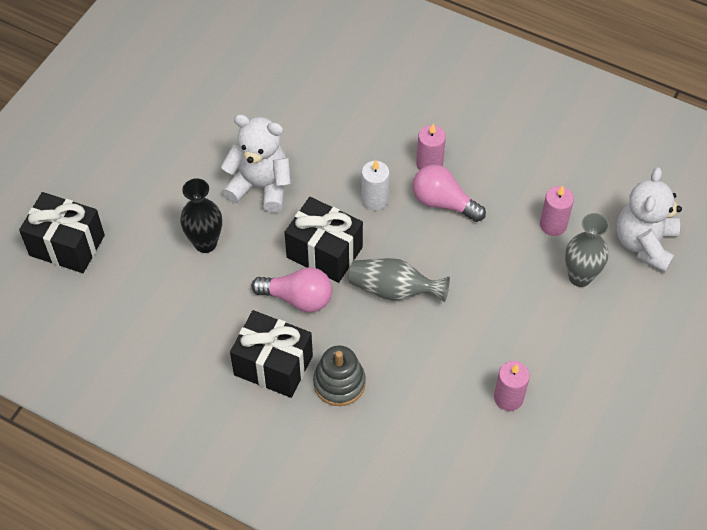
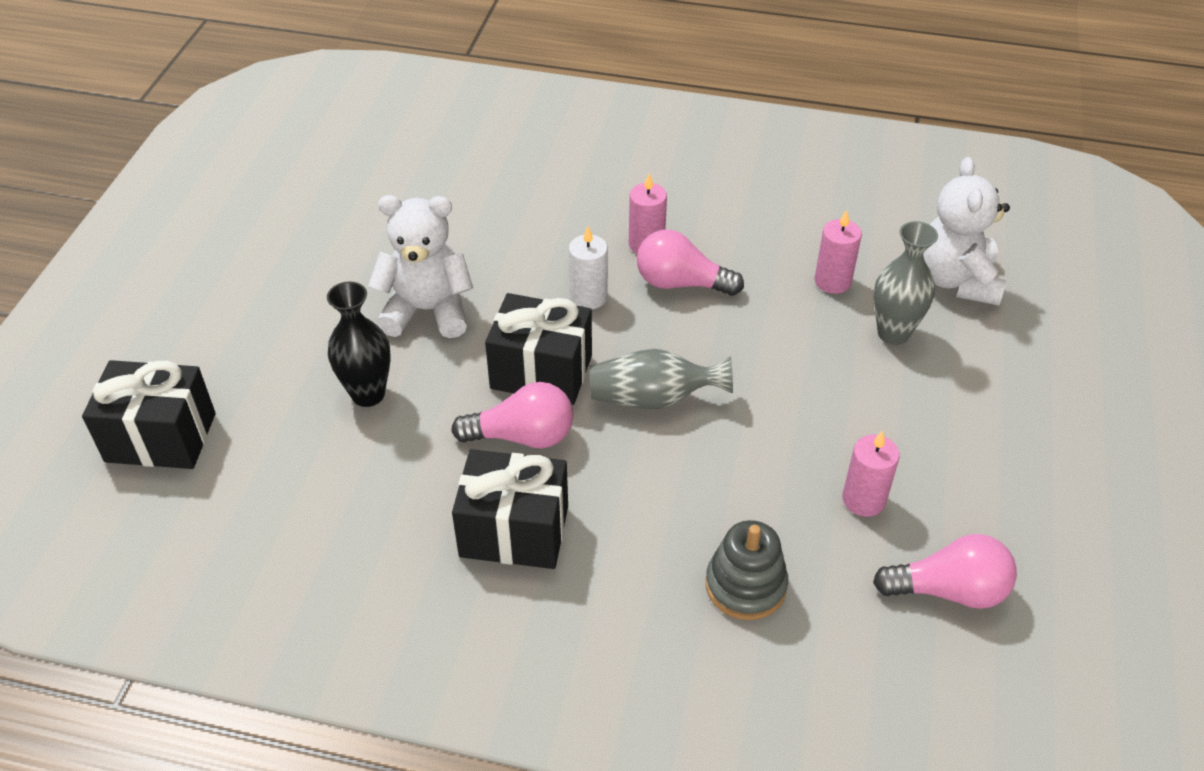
camera: 15 degrees left, 10 degrees down
(339, 383) = (618, 533): grey stacking toy -> grey stacking toy (745, 585)
(539, 474) = (949, 590): none -> pink light bulb

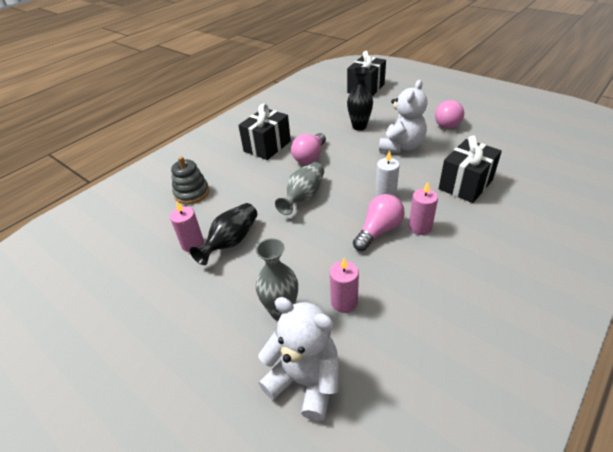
camera: 120 degrees right, 5 degrees down
(541, 372) = (343, 169): black gift -> black gift (465, 184)
(821, 448) = (231, 241): none -> black vase
(949, 590) = (127, 251): pink light bulb -> pink light bulb (449, 123)

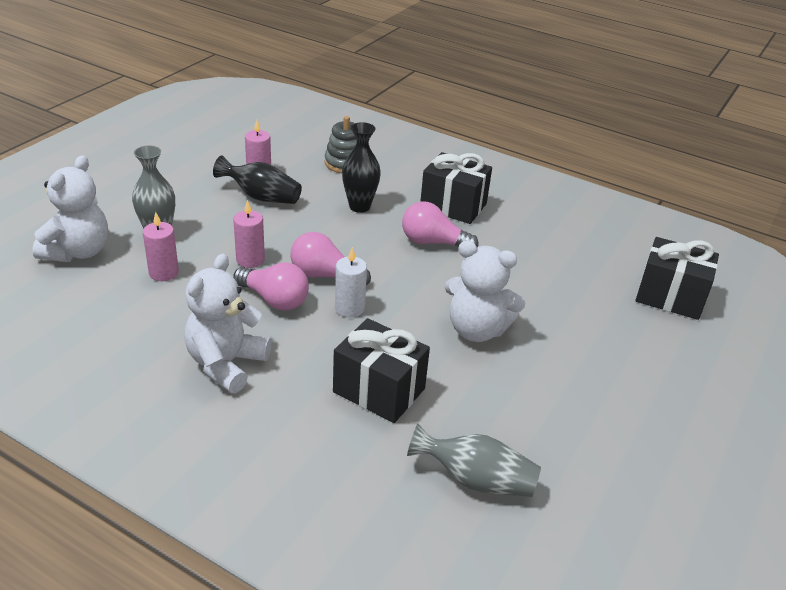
camera: 75 degrees right, 5 degrees down
(303, 197) = (341, 240): grey vase -> grey vase (475, 480)
(359, 126) = (529, 287): black vase -> black vase (359, 206)
(420, 227) = (280, 335): pink candle -> pink candle (250, 260)
(449, 123) = (570, 393): pink light bulb -> pink light bulb (324, 275)
(458, 254) = (226, 364): none -> white teddy bear

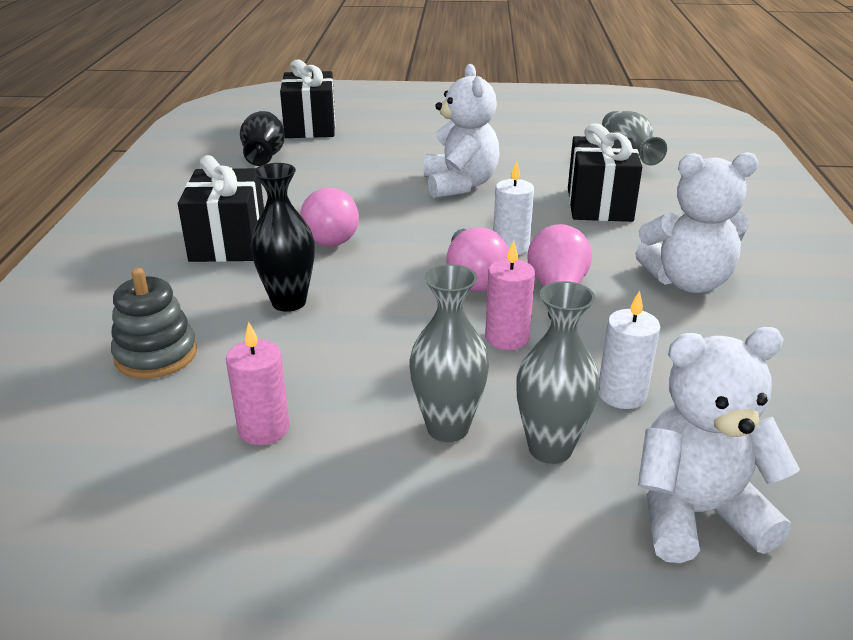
camera: 115 degrees left, 5 degrees down
(164, 273) = (622, 394): pink candle -> white candle
(204, 215) = (447, 428): none -> grey vase
(261, 197) = (337, 395): black vase -> black vase (264, 155)

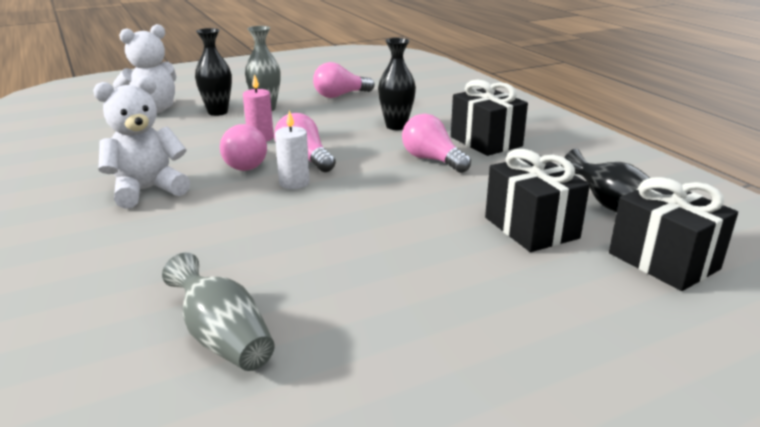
camera: 150 degrees right, 5 degrees down
(156, 355) = (421, 100): grey stacking toy -> none
(264, 429) = (340, 95): pink candle -> pink light bulb
(460, 185) = (390, 227): white teddy bear -> none
(550, 449) = (218, 112): grey vase -> black vase
(599, 204) = (236, 242): black gift -> black gift (531, 228)
(622, 394) = (188, 131): white candle -> none

